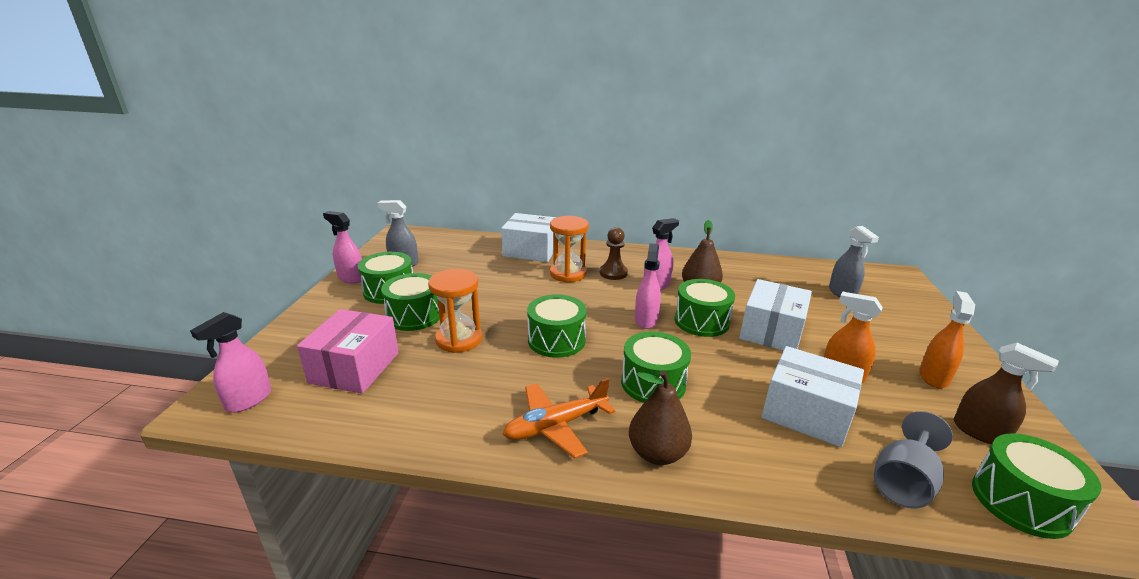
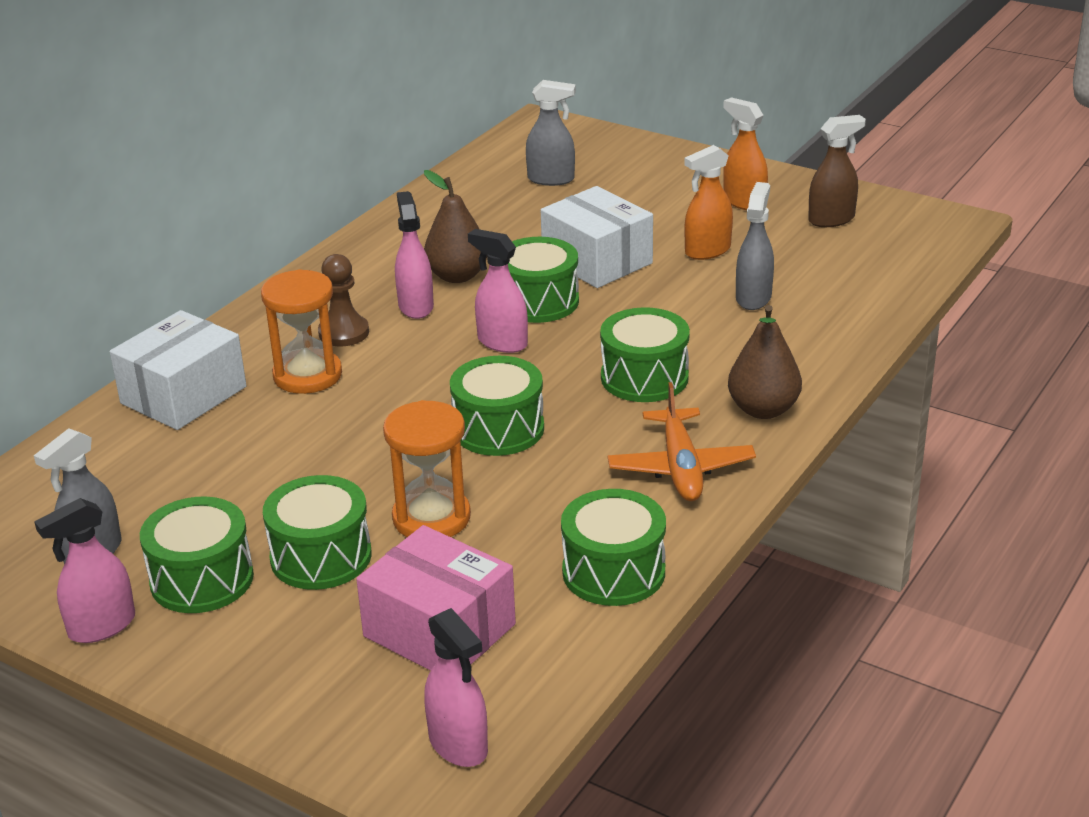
camera: 65 degrees left, 5 degrees up
(806, 413) = (753, 298): white box -> grey spray bottle
(903, 482) = (869, 287): grey goblet -> none
(1020, 502) = (915, 244): green drum -> green drum (613, 572)

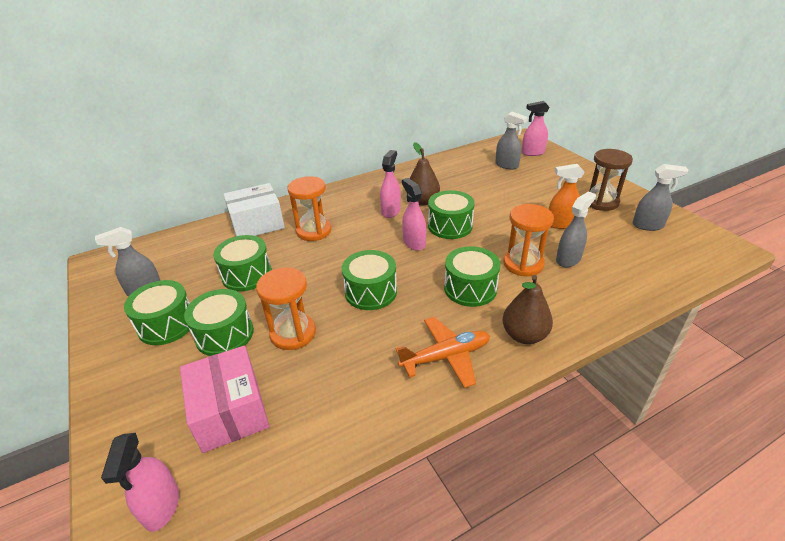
camera: 30 degrees right, 5 degrees up
(101, 626) = (105, 332): pink spray bottle -> pink spray bottle (532, 153)
(344, 333) = (348, 215): brown pawn -> none
(597, 261) = (497, 213): white box -> none
(613, 572) = (351, 415): green drum -> green drum (247, 274)
(681, 468) = (446, 356): orange plane -> orange plane turned 135 degrees counterclockwise
(694, 323) = (523, 264): none -> orange hourglass
(744, 202) = (601, 202): orange spray bottle -> brown hourglass
(831, 219) = (648, 225): brown spray bottle -> grey spray bottle

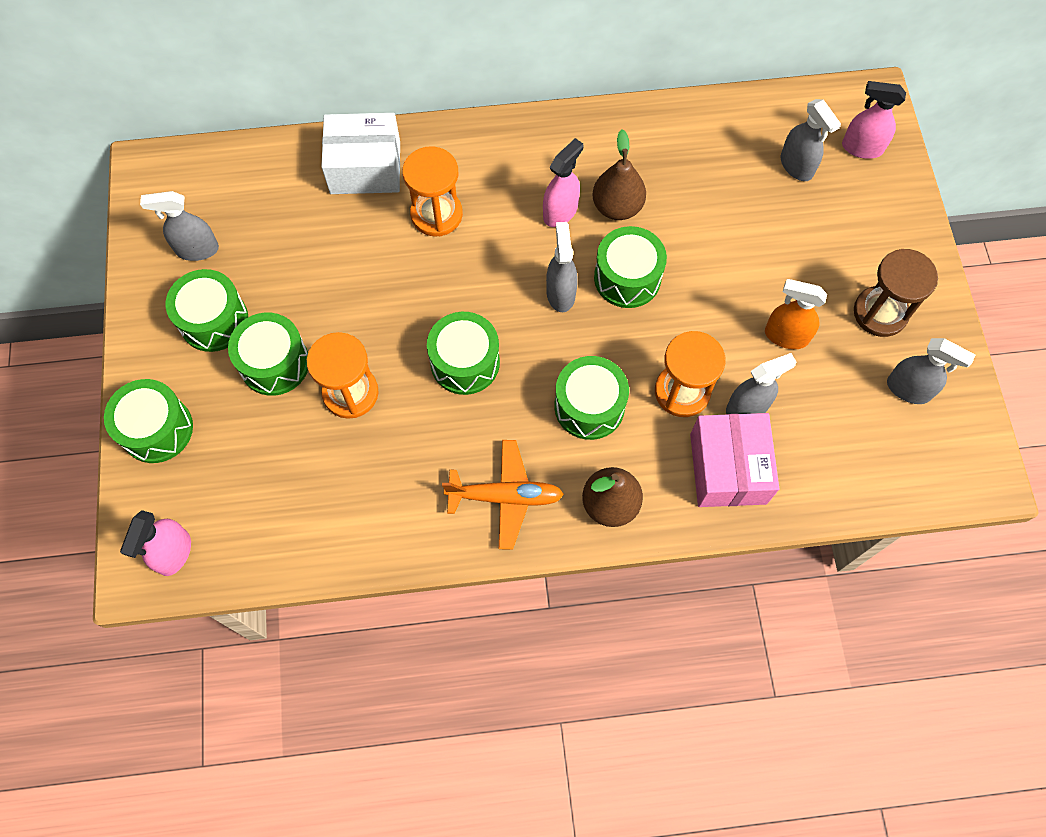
camera: 20 degrees right, 30 degrees up
(230, 411) = (256, 474): pink box -> pink box (728, 468)
(247, 274) = (325, 269): green drum -> green drum (157, 429)
(414, 243) = (560, 293): pink spray bottle -> grey spray bottle

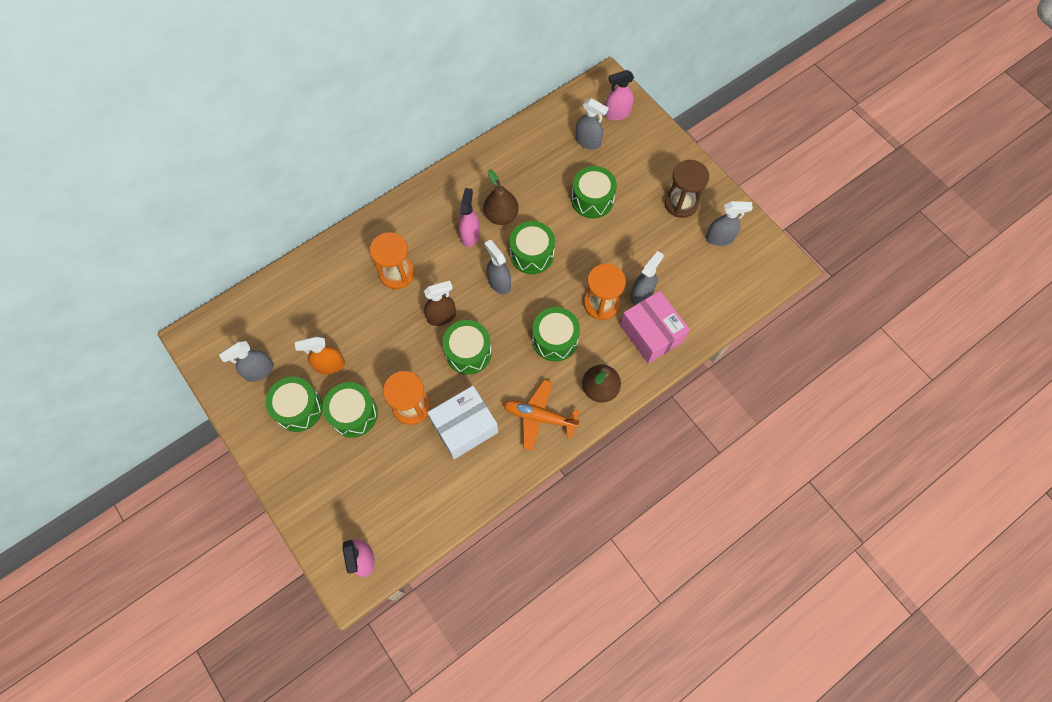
camera: 30 degrees left, 0 degrees up
(157, 429) = (305, 493): green drum -> green drum (592, 199)
(365, 167) = (335, 267): white box -> white box (464, 427)
(459, 298) = (441, 316): none -> brown spray bottle
(505, 496) = (539, 417): orange plane -> orange plane turned 135 degrees counterclockwise
(786, 336) = (638, 242): orange spray bottle -> orange spray bottle (329, 365)

